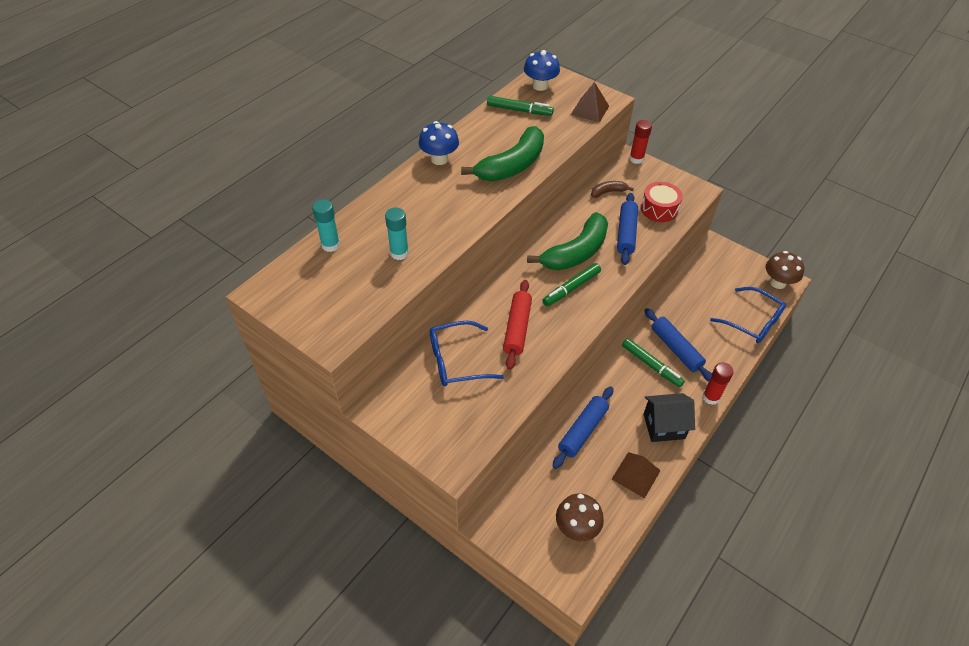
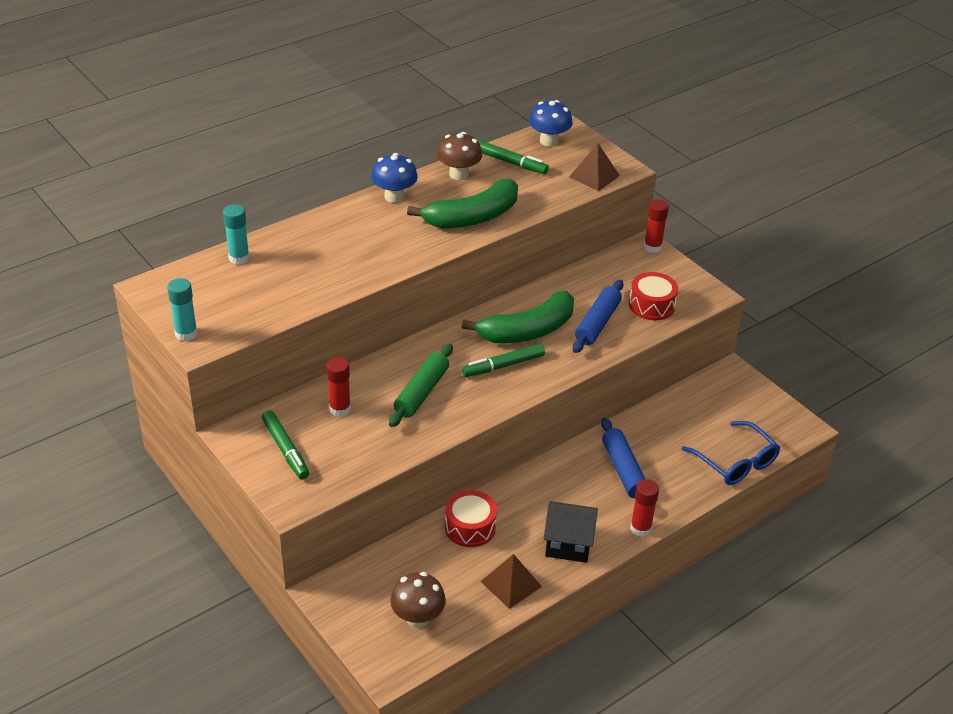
camera: 15 degrees right, 10 degrees down
(399, 253) = (307, 279): turquoise glue stick -> turquoise glue stick (186, 334)
(456, 361) = (340, 409): blue glasses -> red glue stick
(517, 328) = (422, 392): red rolling pin -> green rolling pin
(582, 431) = (470, 527): blue rolling pin -> red drum
(608, 192) = (599, 276): brown banana -> none
(651, 365) = (585, 480): green marker -> green marker (285, 449)
(777, 282) = (791, 427): brown mushroom -> brown mushroom (459, 174)

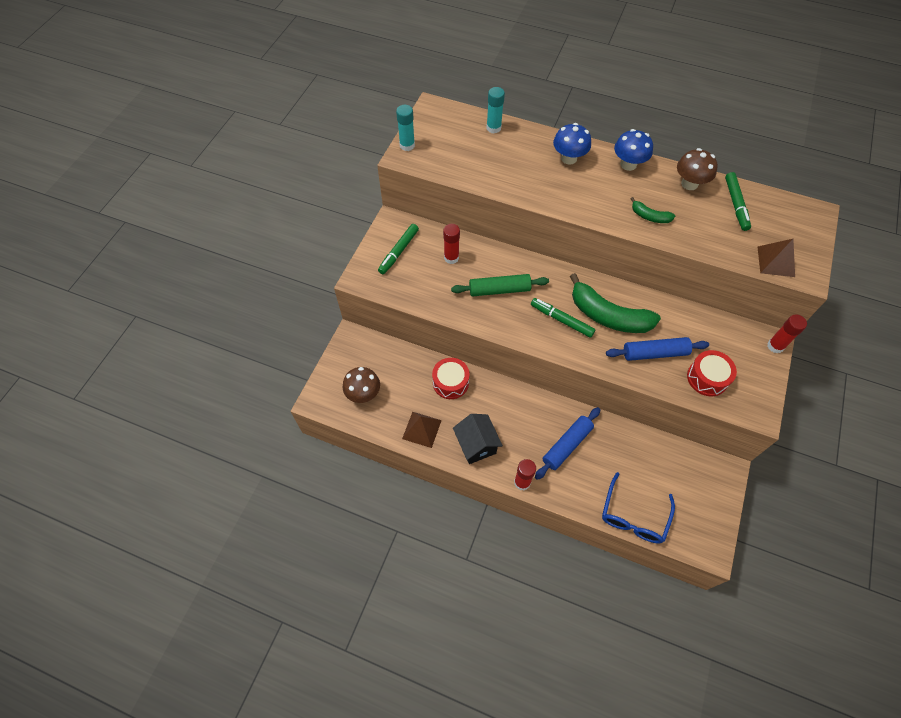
camera: 60 degrees right, 20 degrees up
(473, 217) = (649, 216): green banana -> green banana, size x0.47
(549, 141) = (788, 213): blue mushroom -> blue mushroom (569, 158)

